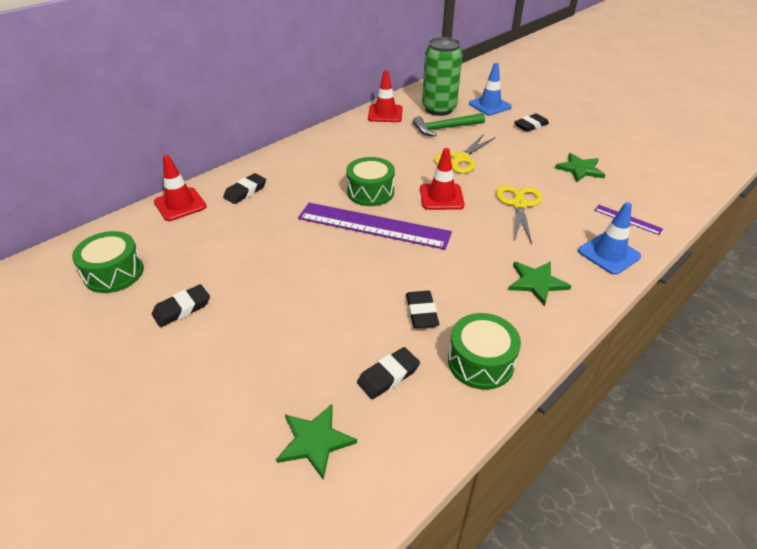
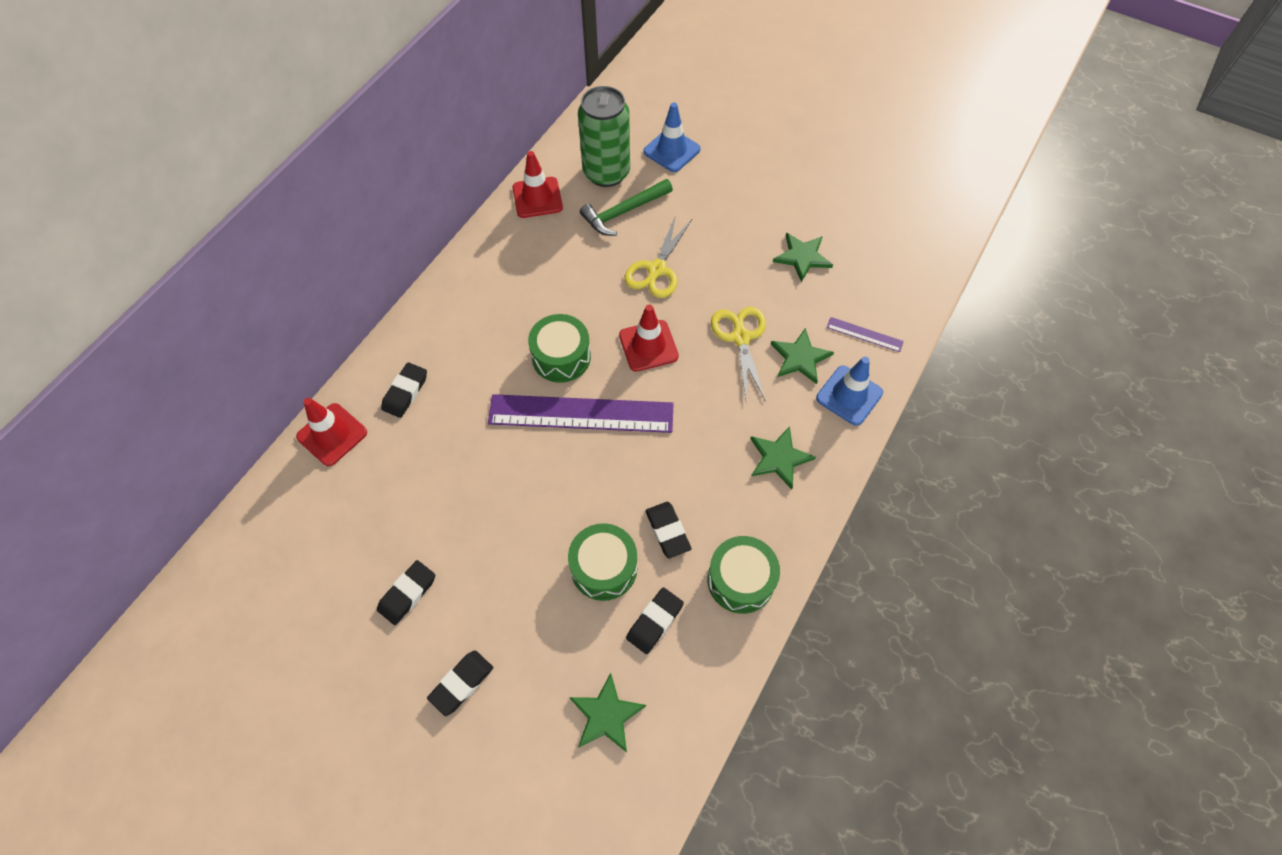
camera: 15 degrees left, 20 degrees up
(114, 273) = (304, 564): green drum -> green drum (604, 567)
(531, 125) = (731, 183): black eraser -> black eraser (461, 683)
(568, 224) = (800, 358): none -> green star

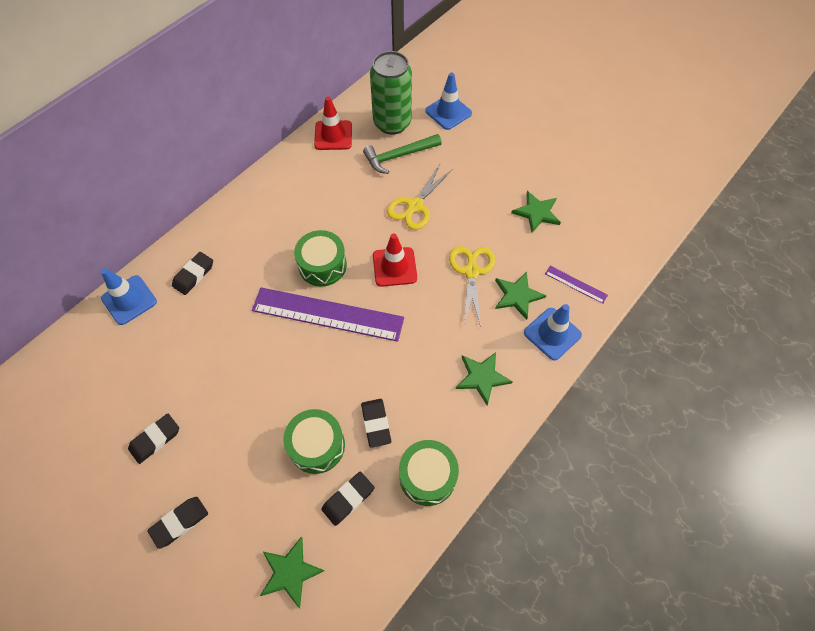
camera: 10 degrees right, 0 degrees up
(332, 434) = (129, 300): red traffic cone -> blue traffic cone

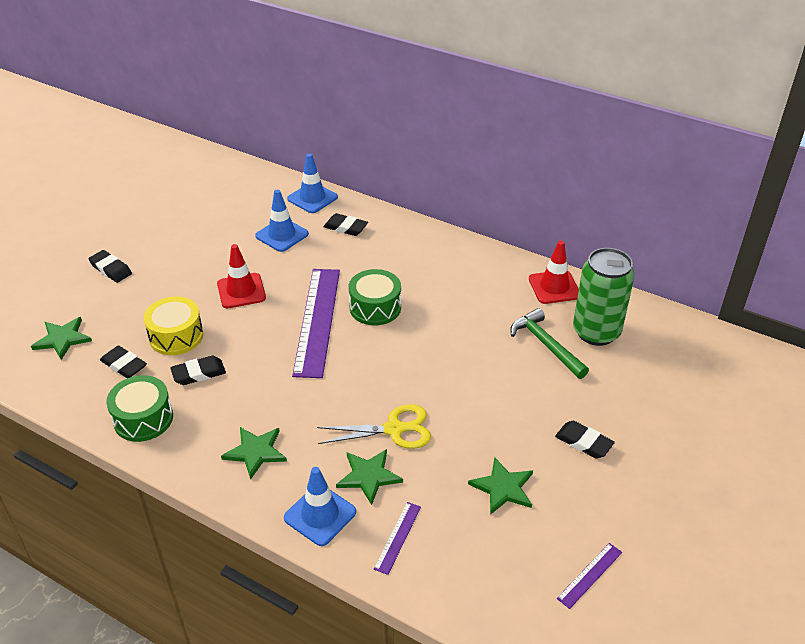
camera: 80 degrees right, 20 degrees down
(155, 439) = (182, 241): black eraser -> black eraser (583, 442)
(317, 445) = (176, 336): green drum -> yellow drum
(394, 267) = (385, 362): red traffic cone -> red traffic cone (241, 291)
(415, 206) = (475, 368): yellow scissors -> none
(448, 112) = (639, 381): blue traffic cone -> blue traffic cone (282, 235)
(611, 182) = (590, 575): none -> purple ruler

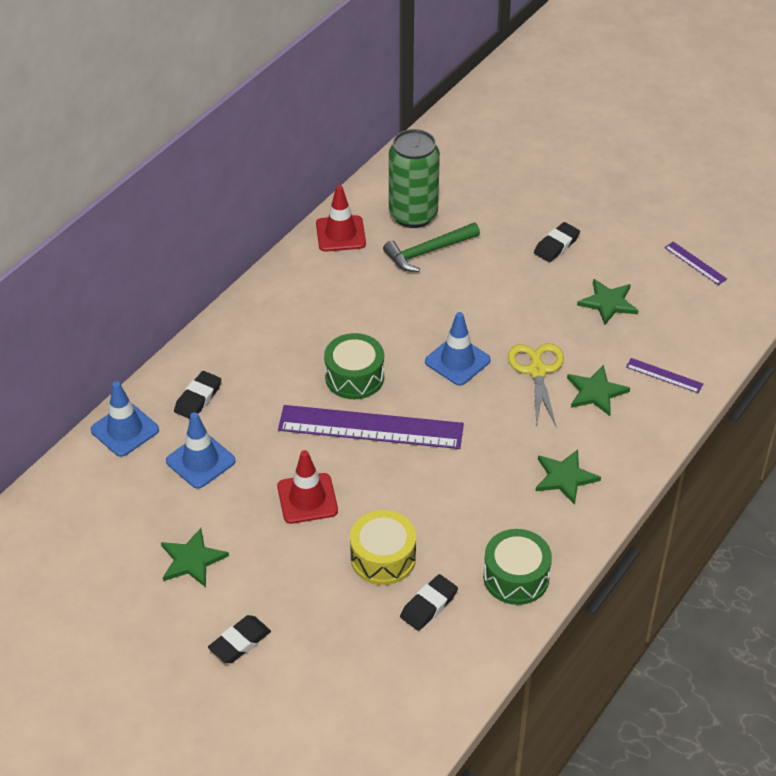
camera: 85 degrees left, 5 degrees up
(62, 339) = (376, 677): green star -> green star (192, 560)
(198, 373) = (448, 532): black eraser -> none
(320, 515) = (642, 428): blue traffic cone -> blue traffic cone (457, 361)

